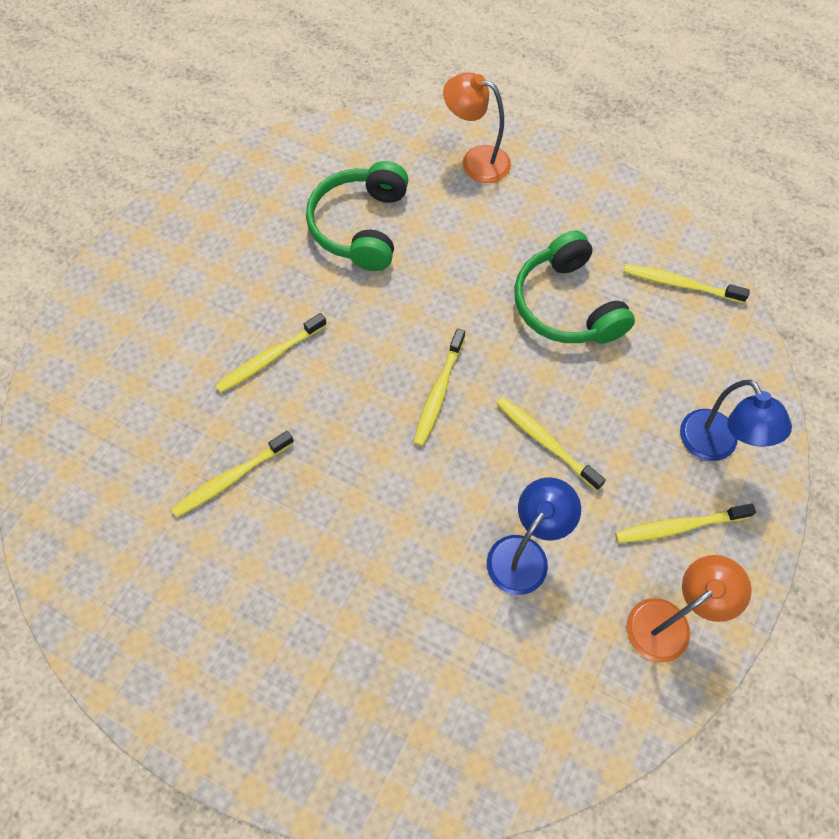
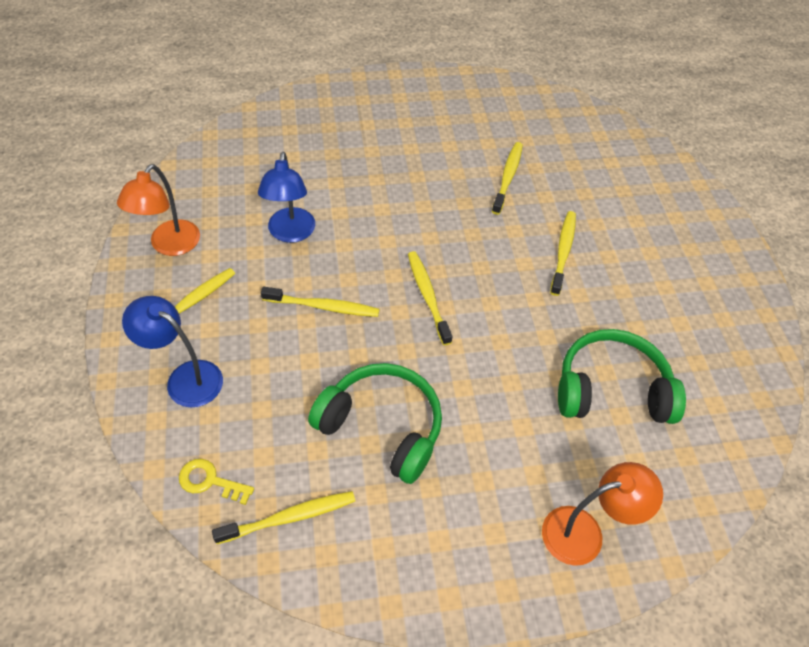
camera: 140 degrees right, 10 degrees down
(360, 226) = (611, 389): green headphones -> green headphones turned 60 degrees counterclockwise
(730, 344) = (210, 481): none -> yellow key

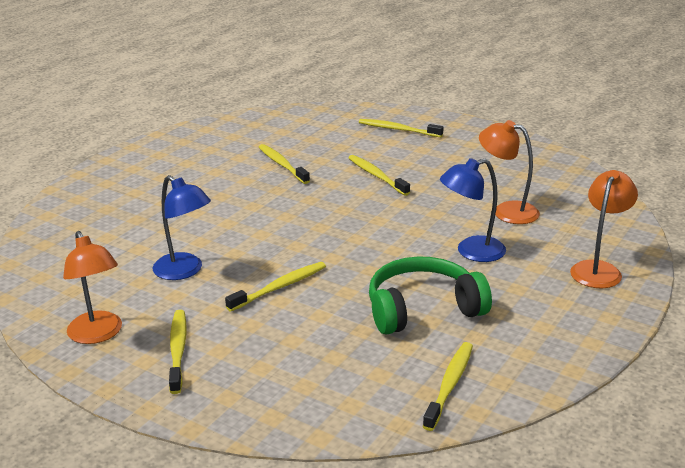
camera: 45 degrees left, 25 degrees down
(185, 378) = (251, 383): blue lamp -> blue lamp (471, 252)
(210, 481) = (369, 411): yellow key -> none
(428, 296) = (337, 240): yellow toothbrush -> yellow toothbrush (398, 130)
(611, 389) = (506, 211): green headphones -> orange lamp

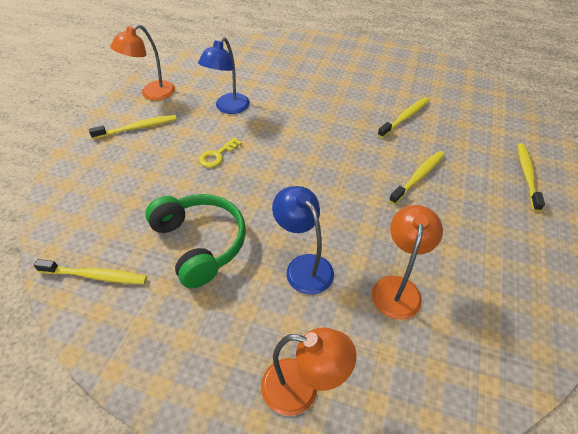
camera: 75 degrees right, 20 degrees up
(279, 287) = (217, 155): yellow toothbrush -> yellow key

